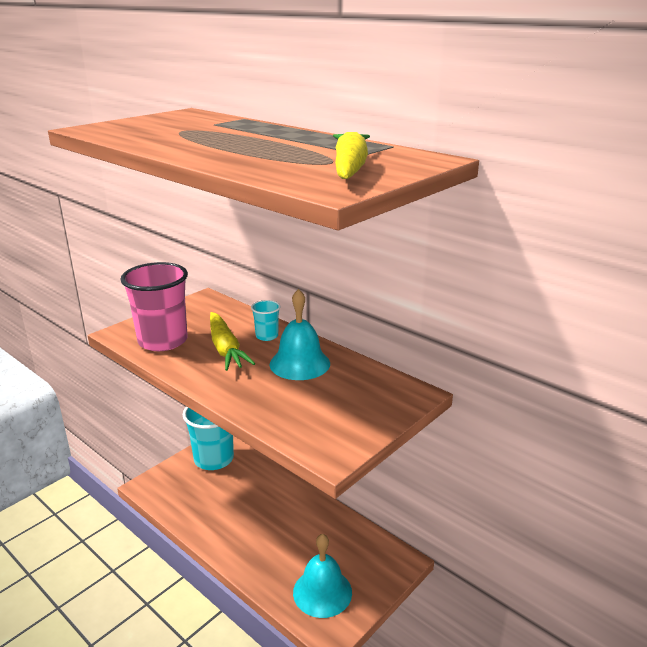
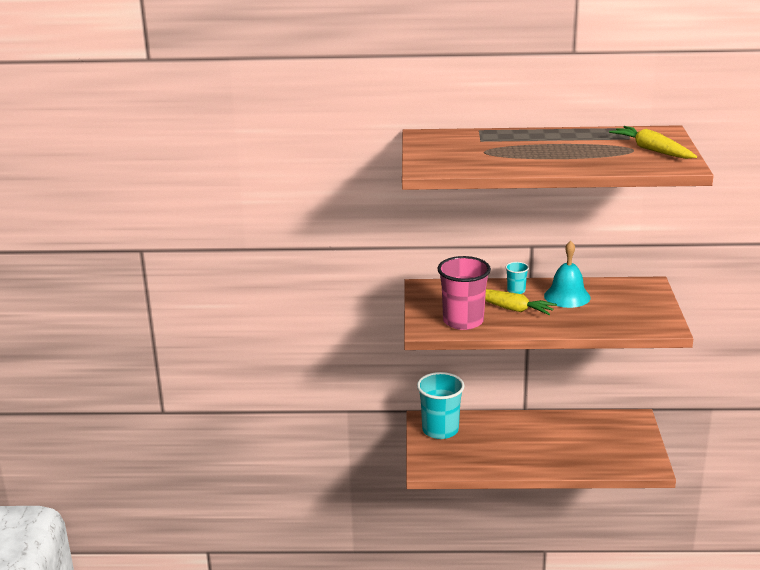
camera: 40 degrees left, 0 degrees up
(322, 592) = (622, 454): turquoise bell -> none

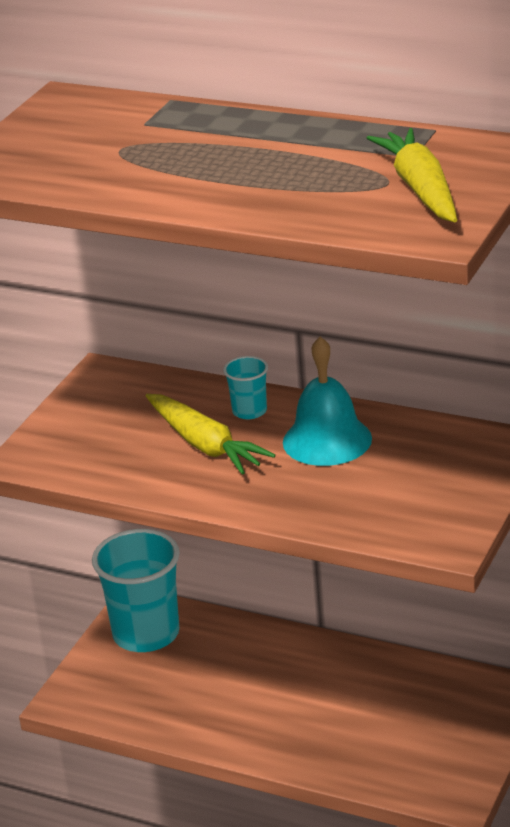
camera: 25 degrees right, 5 degrees up
(463, 321) = (101, 456): pink cup -> none

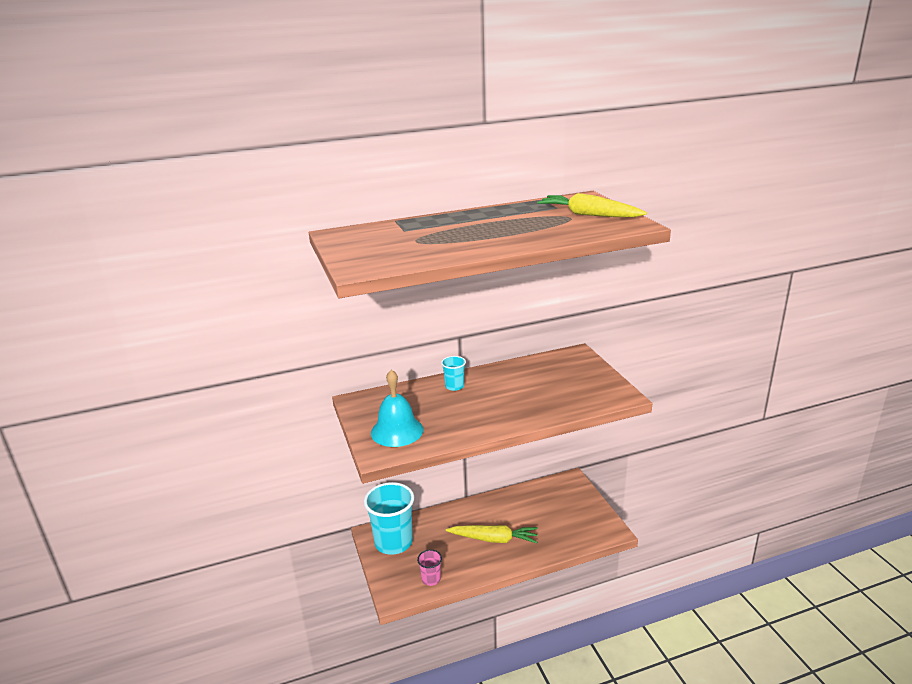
camera: 45 degrees left, 5 degrees down
(130, 708) = (431, 579): none -> pink cup
(205, 445) = (458, 407): yellow carrot -> yellow carrot (494, 539)
(327, 440) = (507, 382): turquoise bell -> turquoise bell (397, 431)

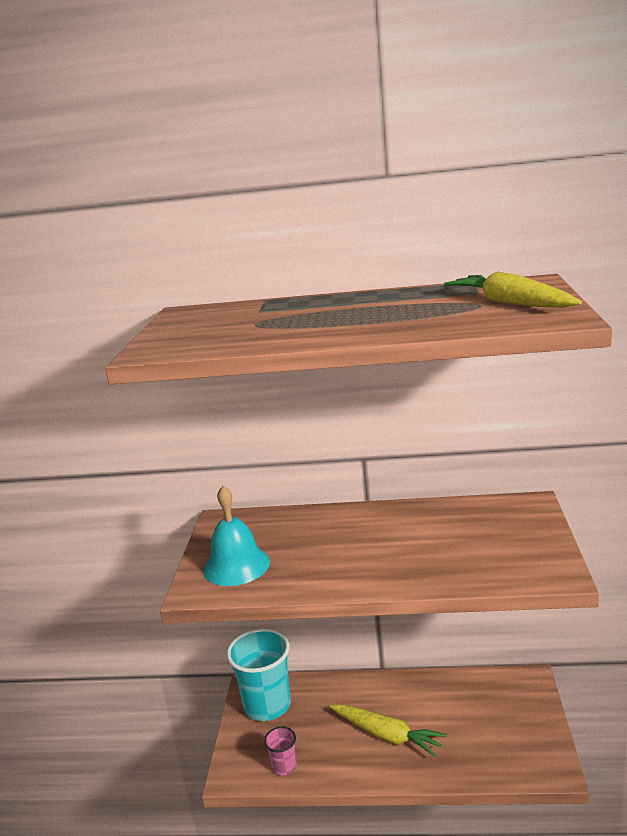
camera: 25 degrees right, 5 degrees down
(454, 386) = (342, 521): turquoise cup -> none

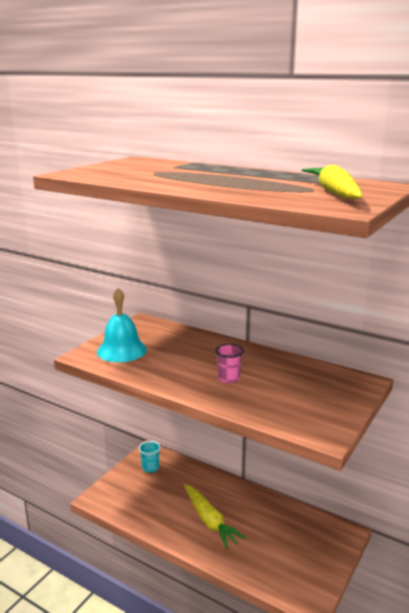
camera: 25 degrees right, 0 degrees up
(267, 705) = (150, 468): turquoise cup -> turquoise cup, size x0.47
(284, 766) = (130, 508): pink cup -> pink cup (228, 379)

